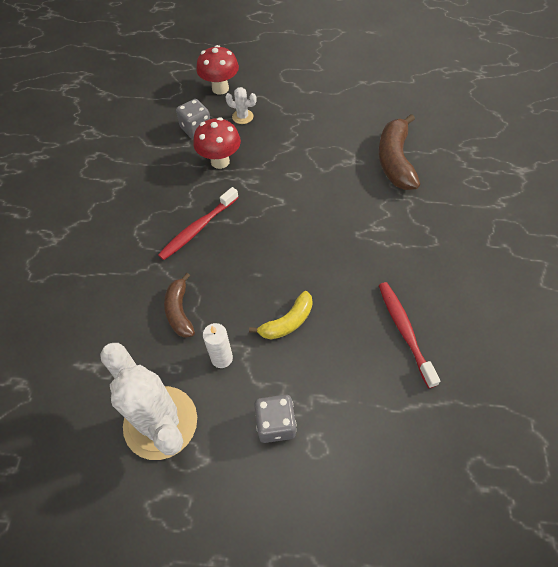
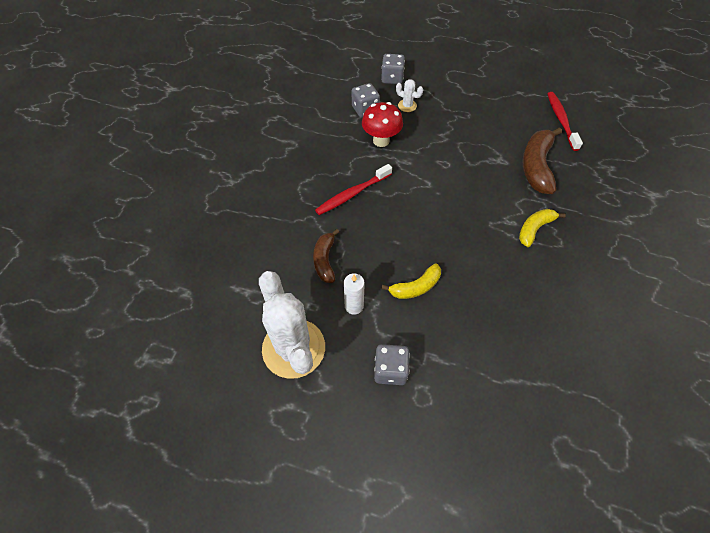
camera: 10 degrees right, 0 degrees up
(220, 88) = (392, 78): red mushroom -> grey dice
(404, 331) = (517, 315): red toothbrush -> red toothbrush (561, 120)
(405, 231) = (534, 229): none -> yellow banana

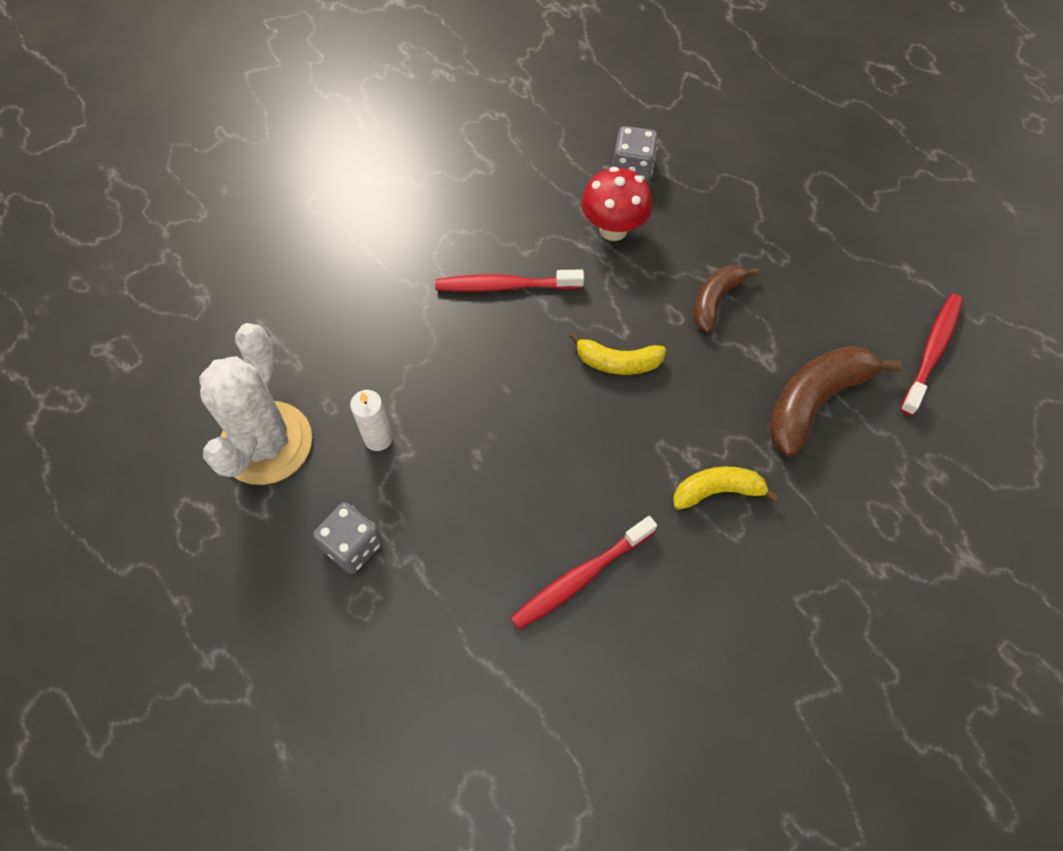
camera: 35 degrees right, 5 degrees up
(325, 260) = (393, 356): brown banana -> brown banana (715, 300)
(392, 78) = (717, 138): grey dice -> none
(407, 106) = (701, 195): white cactus -> none
(416, 287) = (476, 464): yellow banana -> yellow banana (618, 362)
(514, 308) = (580, 577): none -> red toothbrush

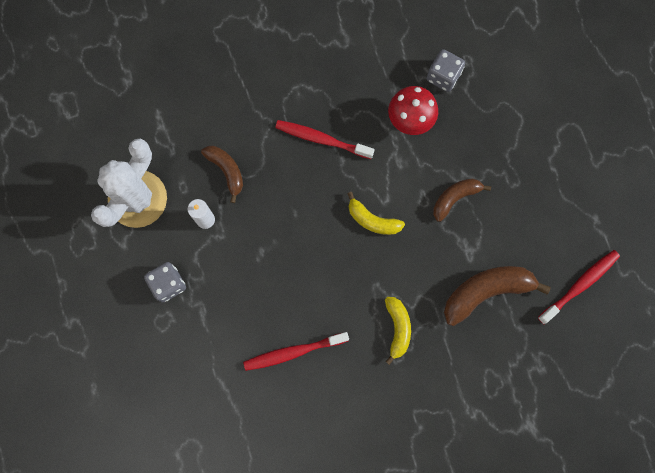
camera: 20 degrees right, 15 degrees up
(386, 365) = (226, 171): none -> brown banana
(717, 491) = (397, 328): yellow banana -> yellow banana turned 75 degrees clockwise

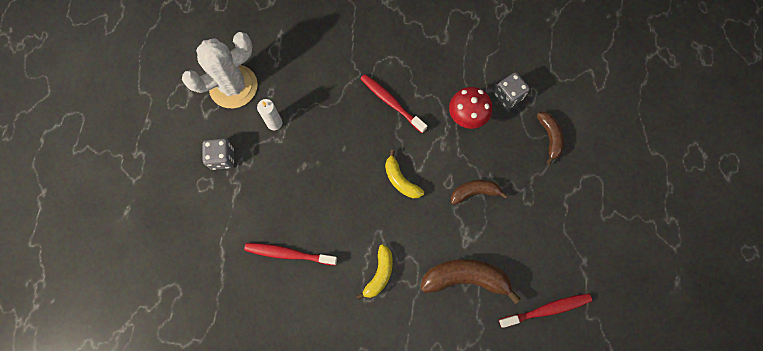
camera: 25 degrees right, 5 degrees down
(226, 171) = (308, 95): brown banana -> brown banana (549, 137)

